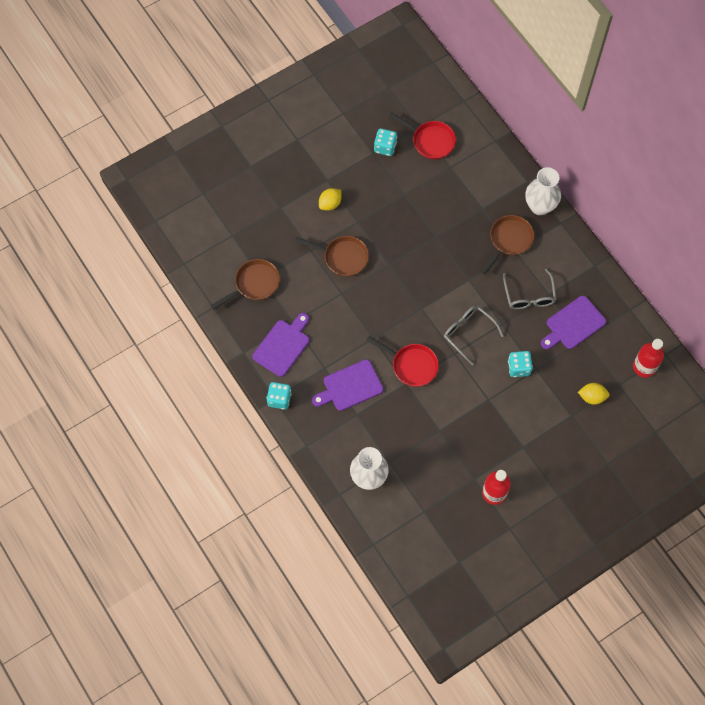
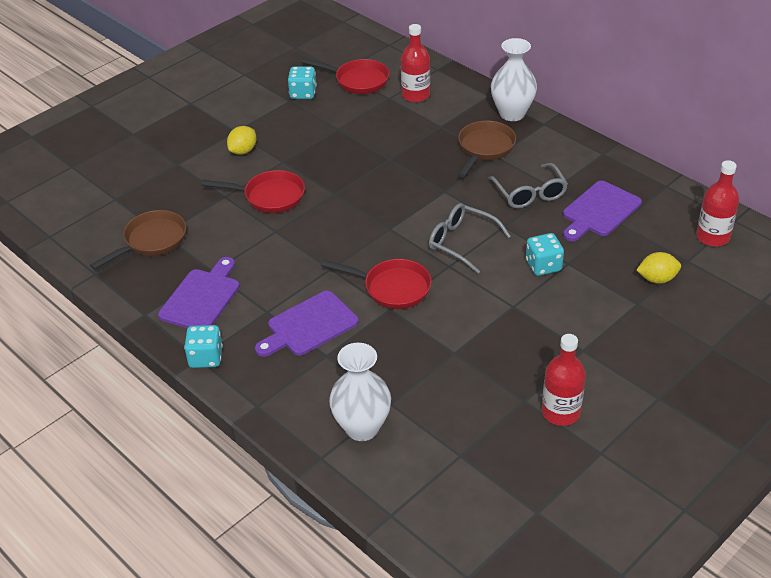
camera: 10 degrees left, 25 degrees down
(342, 257) = (269, 196): brown pan -> red pan
(471, 168) = (415, 95): none -> red bottle

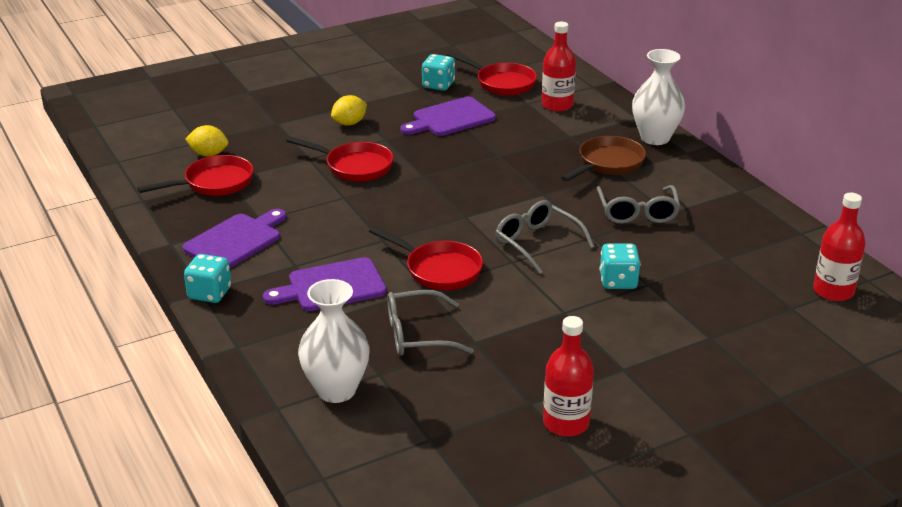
camera: 15 degrees right, 10 degrees down
(151, 241) = (214, 183): brown pan -> red pan
(404, 357) = (417, 335): none -> grey glasses
(599, 211) = (709, 242): purple cutting board -> purple cutting board (450, 118)
(657, 279) = (745, 318): yellow lemon -> yellow lemon (208, 154)

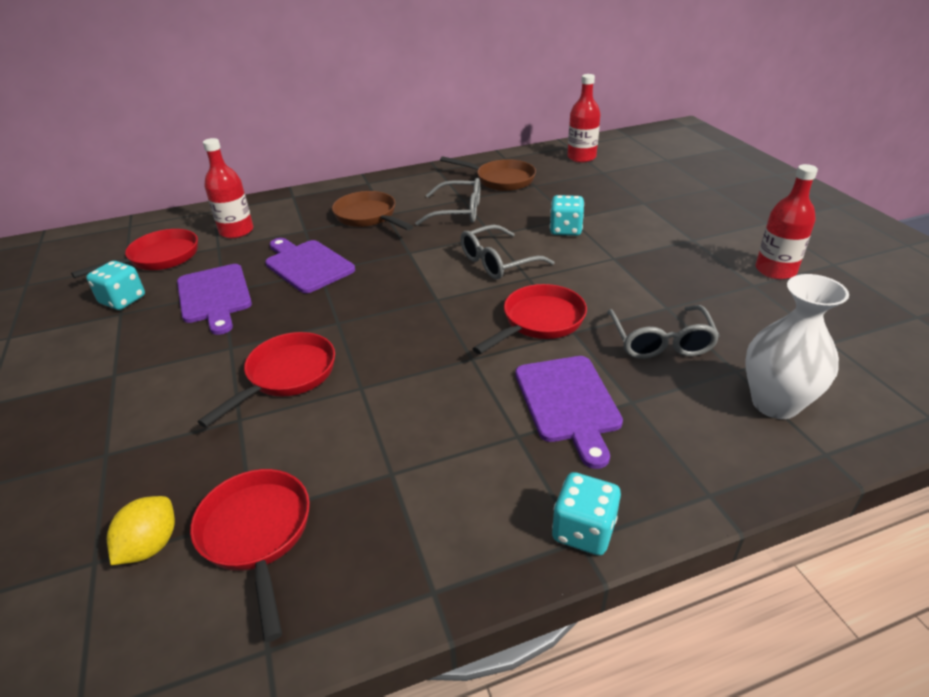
camera: 80 degrees left, 5 degrees up
(235, 240) = (443, 501): purple cutting board -> purple cutting board (307, 265)
(349, 123) = (165, 377): yellow lemon -> none
(655, 138) = (334, 192): white vase -> none
(732, 234) = (501, 180): none -> brown pan

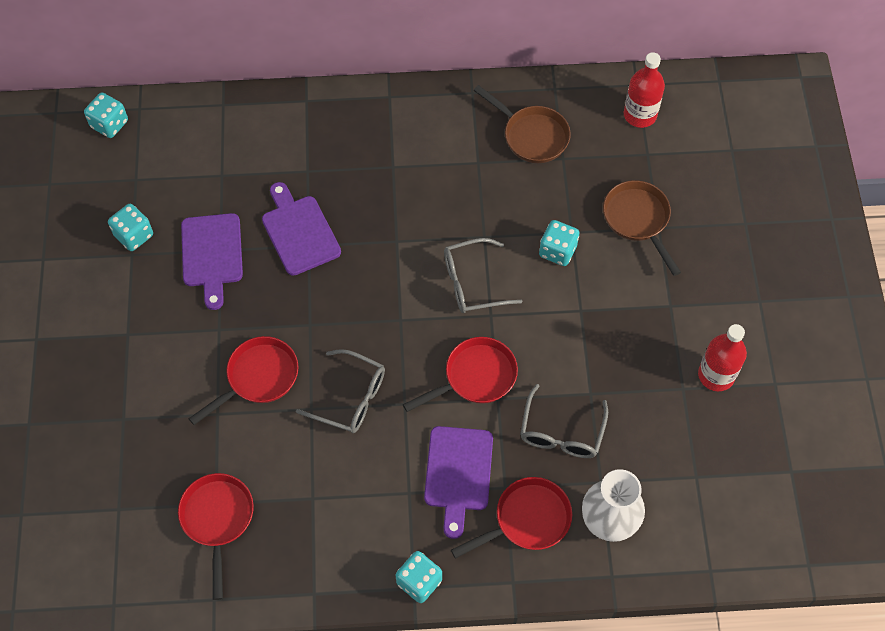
camera: 15 degrees right, 25 degrees up
(98, 239) = (109, 124): none -> turquoise dice
(151, 545) = (152, 507): yellow lemon -> none
(159, 258) = (166, 177): red pan -> red pan (527, 520)
(236, 231) = (241, 152): red bottle -> none
(368, 217) = (374, 166): brown pan -> brown pan (638, 220)
(458, 212) = (465, 185): grey glasses -> grey glasses (351, 398)

